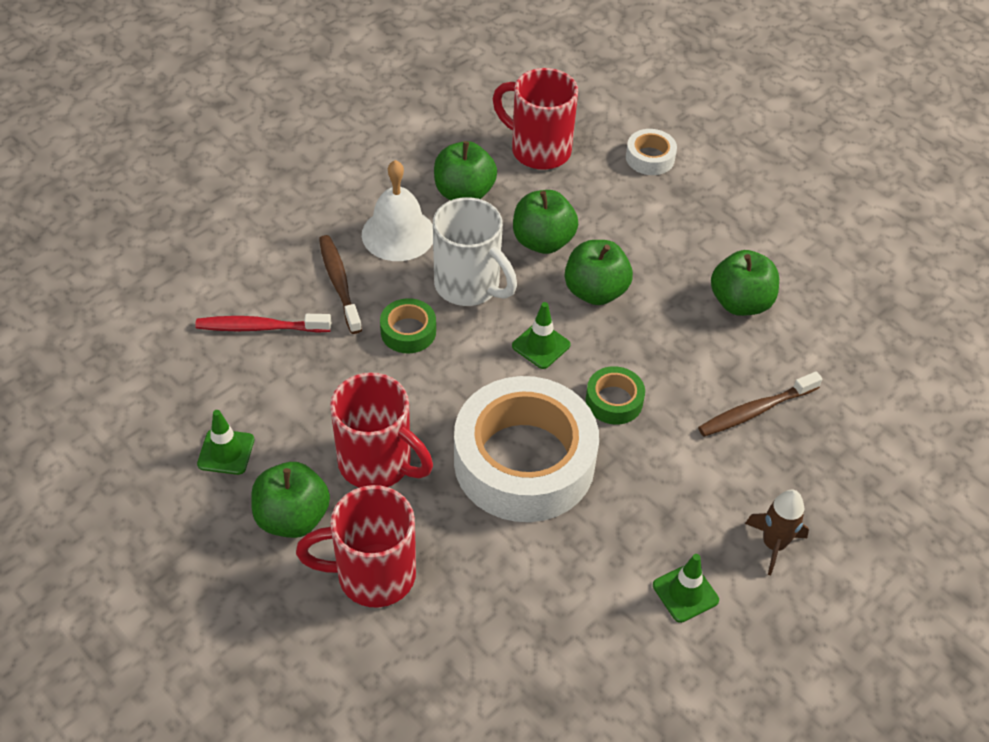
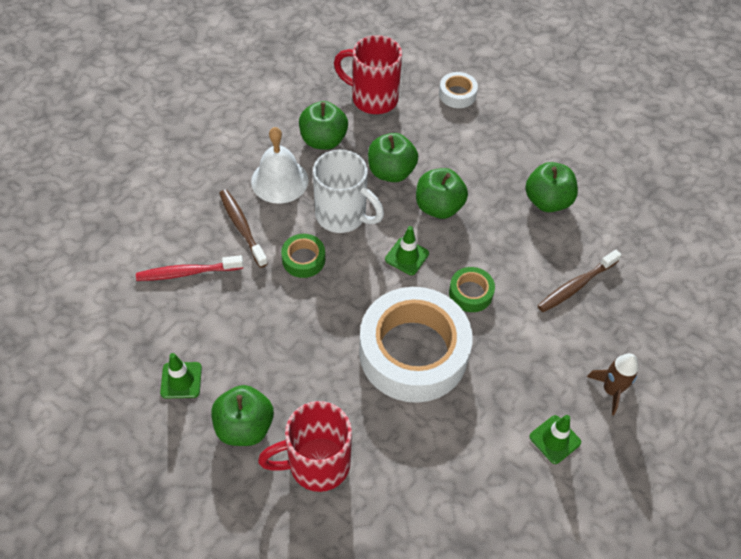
camera: 10 degrees left, 5 degrees up
(377, 463) = (302, 371): red mug -> none

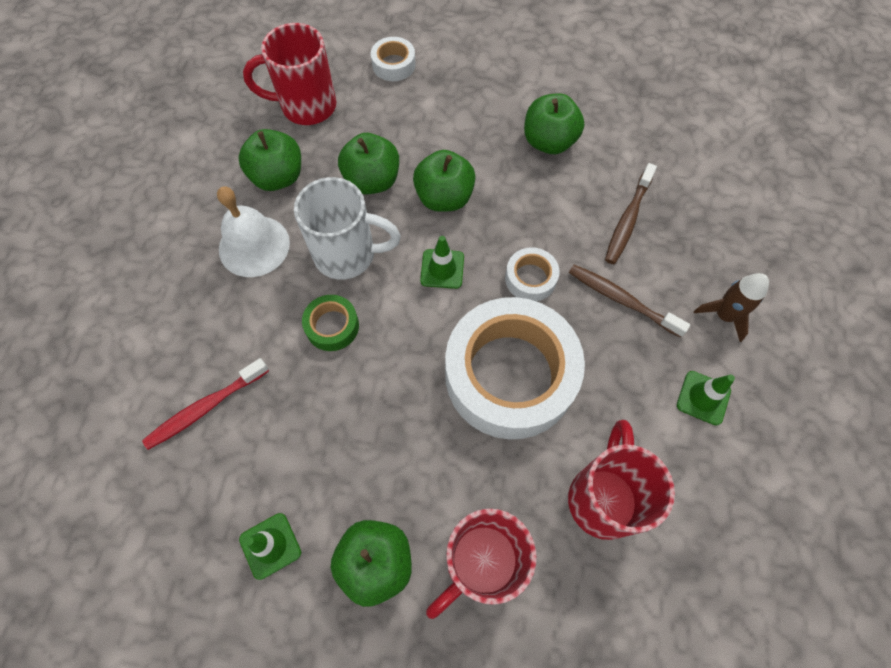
camera: 25 degrees left, 10 degrees up
(242, 227) = (240, 321): brown toothbrush -> brown toothbrush (621, 300)
(432, 468) = (603, 497): none -> red mug
(470, 293) = (530, 278): green tape -> white tape

